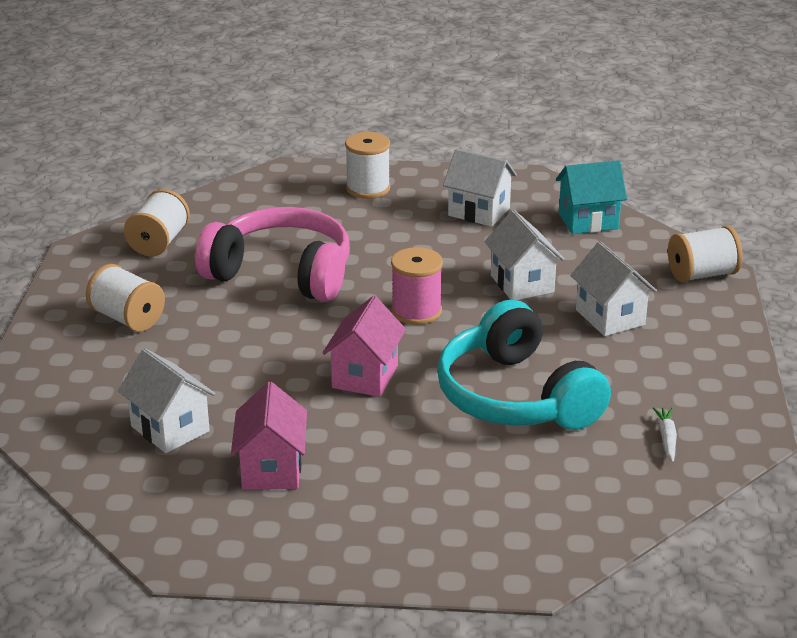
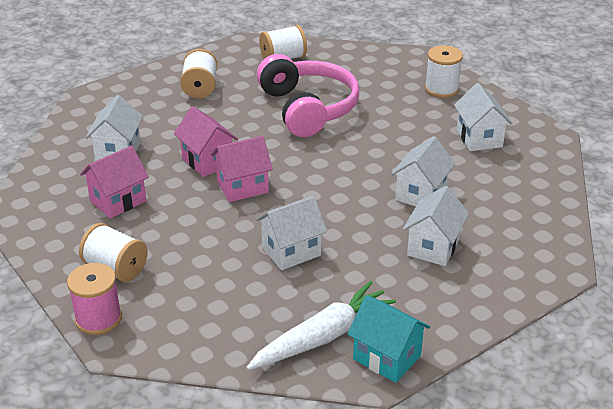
camera: 50 degrees right, 5 degrees up
(284, 377) = (207, 161): none -> pink house
(416, 311) = (333, 171): pink spool -> pink spool (98, 318)
(515, 397) = (291, 251): turquoise headphones -> white house
(588, 221) = (537, 184): turquoise house -> turquoise house (387, 357)
(667, 438) = (322, 337): white carrot -> white carrot, size x2.37
(701, 275) = (546, 263): white spool -> white spool (115, 268)

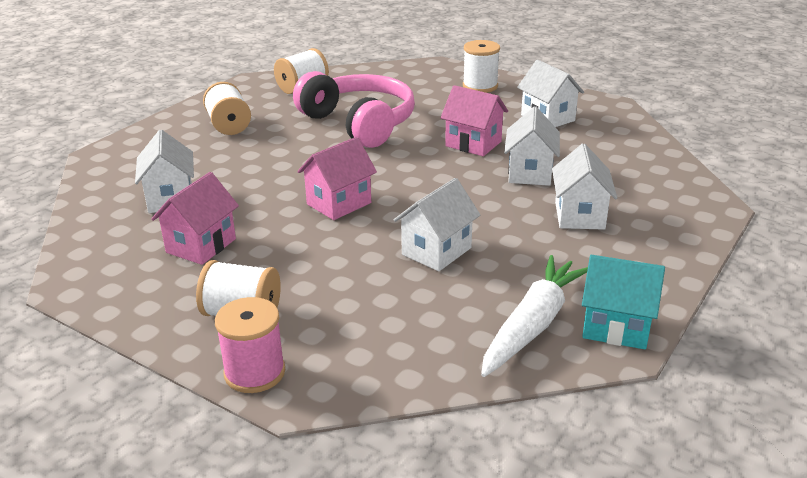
camera: 20 degrees left, 5 degrees down
(207, 161) = (282, 188): pink house -> pink house (473, 144)

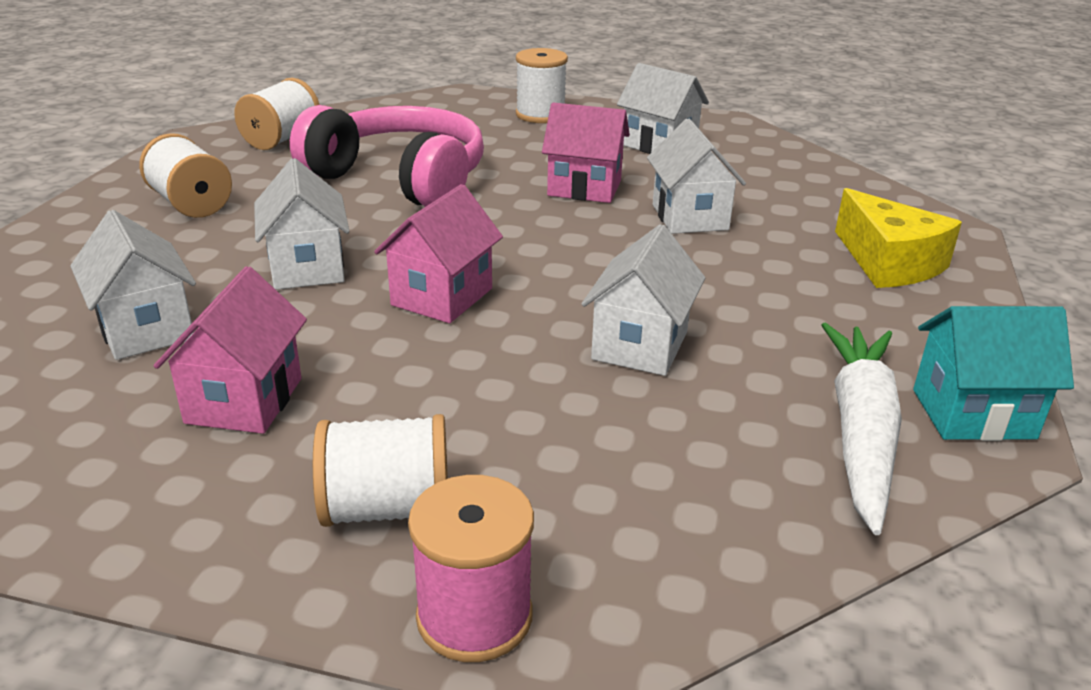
camera: 20 degrees left, 0 degrees up
(579, 215) = (798, 264): white house -> white house (307, 268)
(645, 223) = (888, 262): none -> yellow cheese

